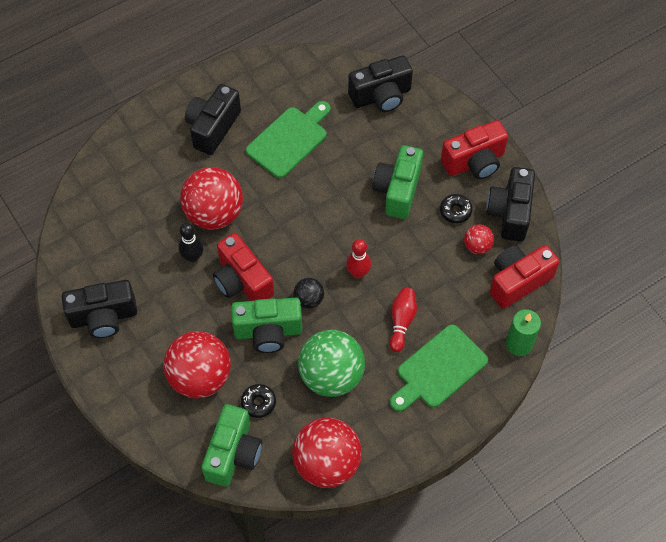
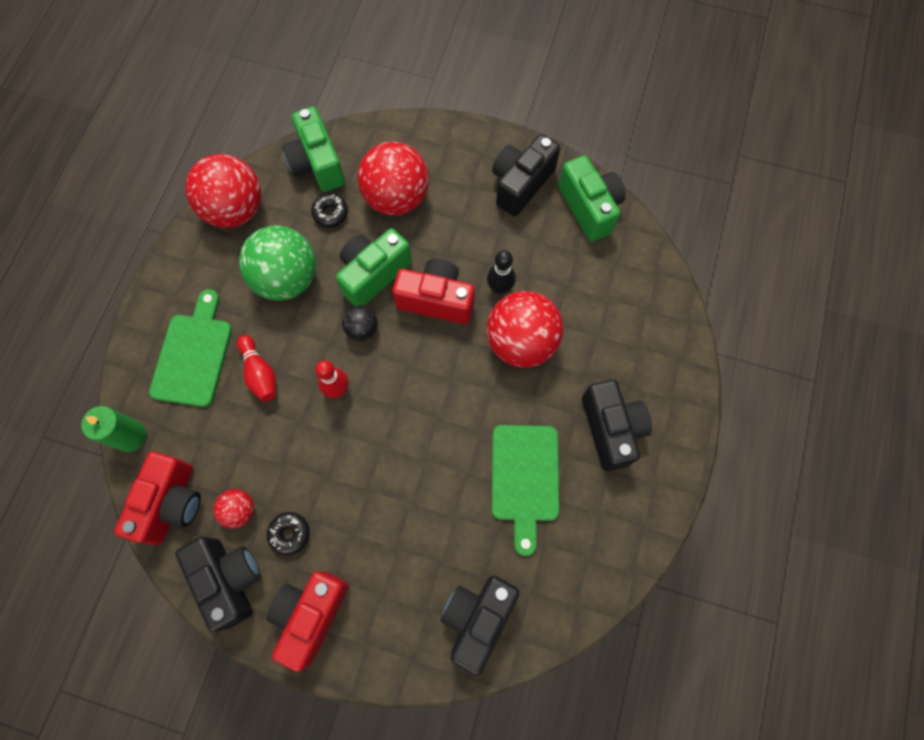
camera: 140 degrees right, 10 degrees up
(397, 190) = (367, 509): green camera -> green camera (589, 208)

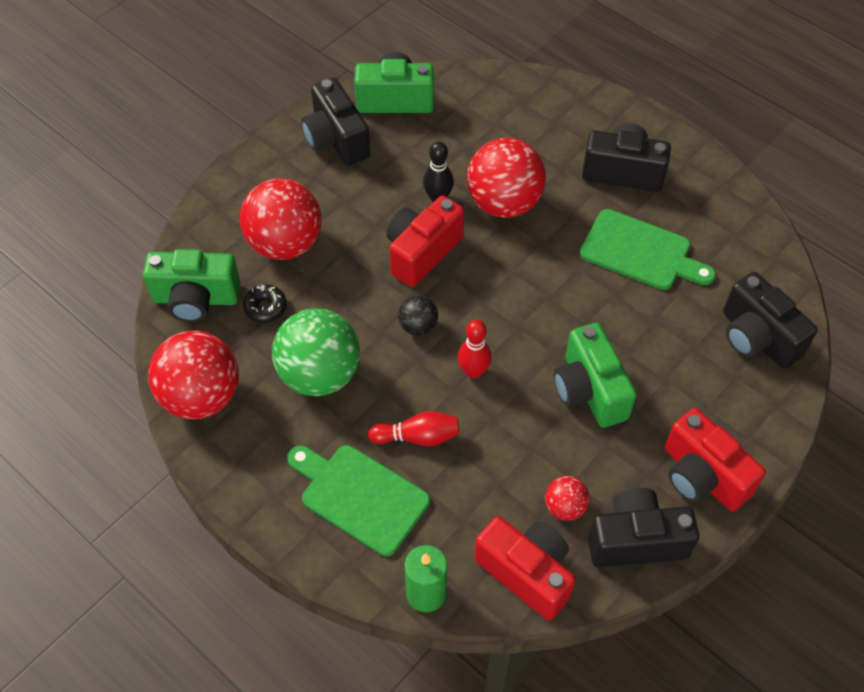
camera: 65 degrees left, 15 degrees down
(290, 534) = (610, 467): black donut -> none
(373, 274) = (361, 295): green camera -> green camera (589, 390)

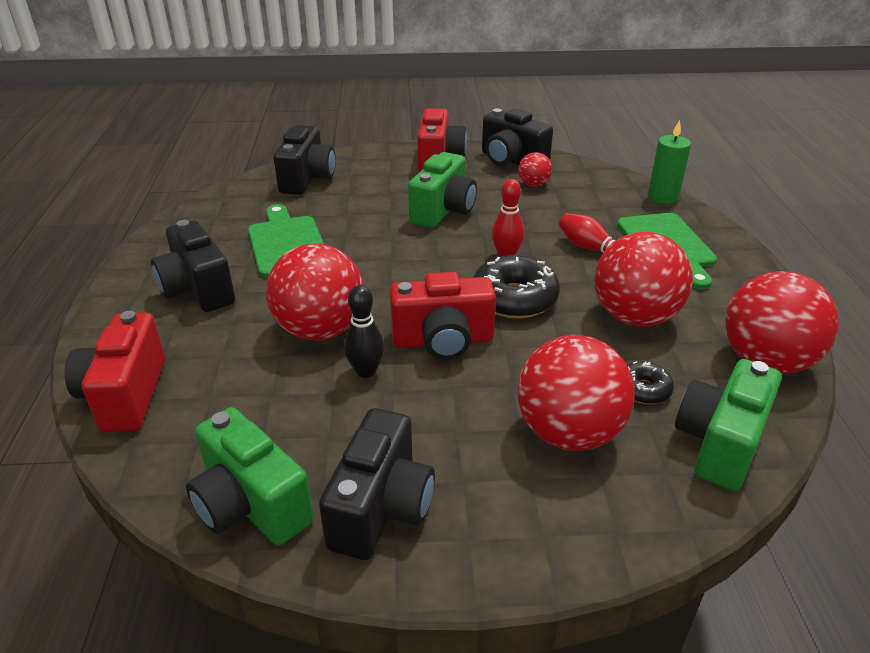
camera: 135 degrees left, 20 degrees down
(196, 299) = (719, 443): green camera -> green camera turned 105 degrees counterclockwise
(319, 374) = (634, 317): green ball -> red ball
(418, 326) = (514, 299): black ball -> black donut
(526, 573) = (590, 178): red camera -> red camera (125, 395)

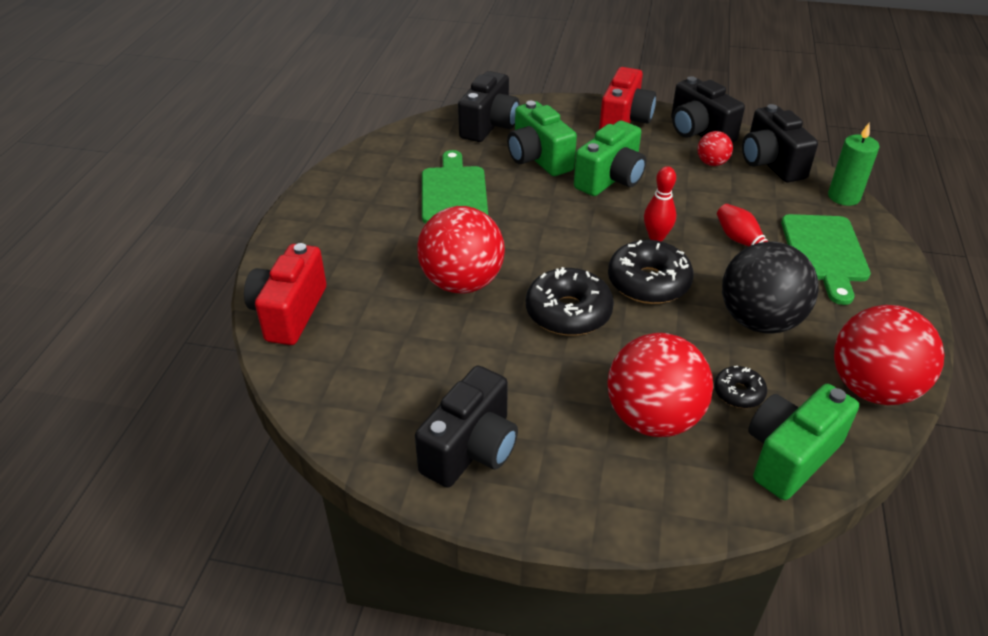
camera: 15 degrees right, 5 degrees up
(197, 289) = (366, 226): black camera -> black camera (770, 163)
(250, 505) = (368, 424): green camera -> green camera (538, 159)
(366, 371) = (491, 328): black bowling pin -> none
(443, 341) = (568, 312): red camera -> black donut
(634, 317) = (759, 321): red ball -> black ball

